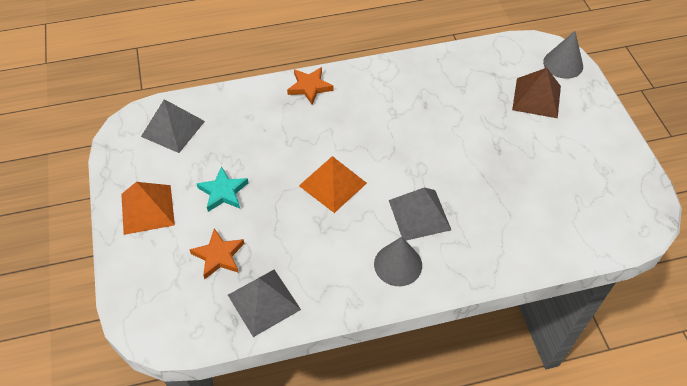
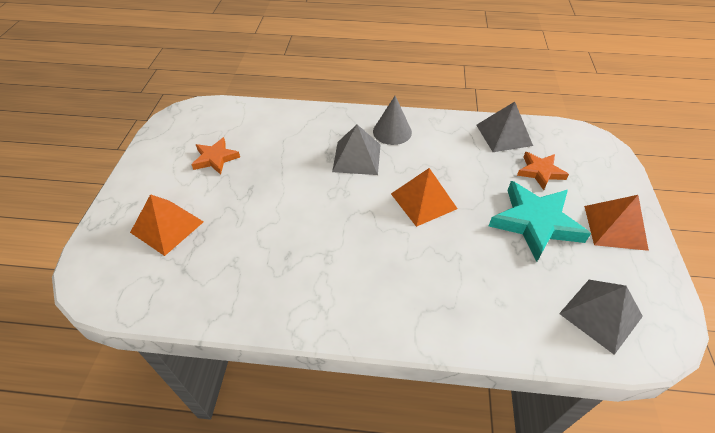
camera: 160 degrees left, 5 degrees down
(223, 192) = (535, 222): turquoise star -> turquoise star, size x1.75
(309, 87) = (414, 322): orange star -> orange star (215, 158)
(536, 97) = (167, 227): brown pyramid -> orange pyramid
(563, 64) = (98, 257): grey cone -> none

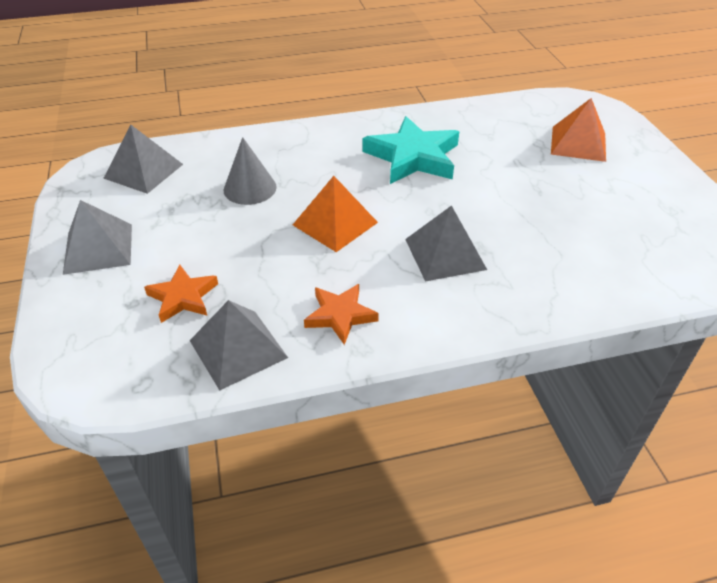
camera: 160 degrees right, 5 degrees down
(215, 158) = (615, 210): orange star -> orange star (340, 315)
(392, 131) = (419, 306): grey cone -> grey cone (250, 188)
(535, 222) = (197, 231): turquoise star -> turquoise star (413, 157)
(615, 227) = (98, 248): orange pyramid -> grey pyramid

